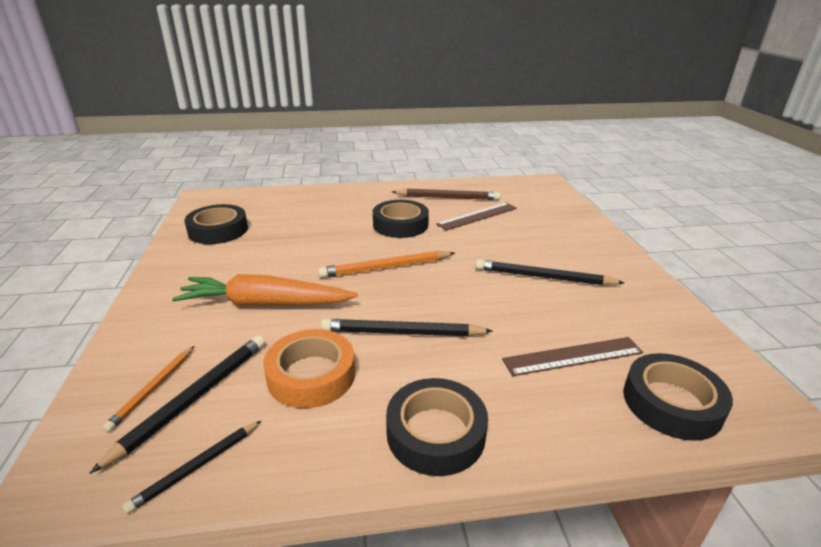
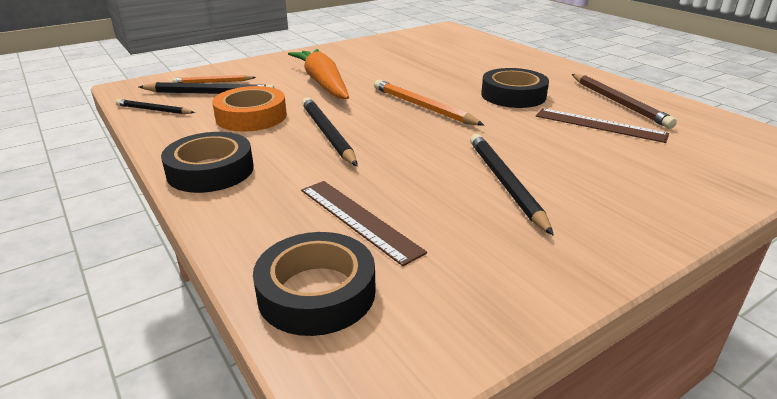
camera: 65 degrees right, 0 degrees up
(218, 230) = (404, 45): black tape -> none

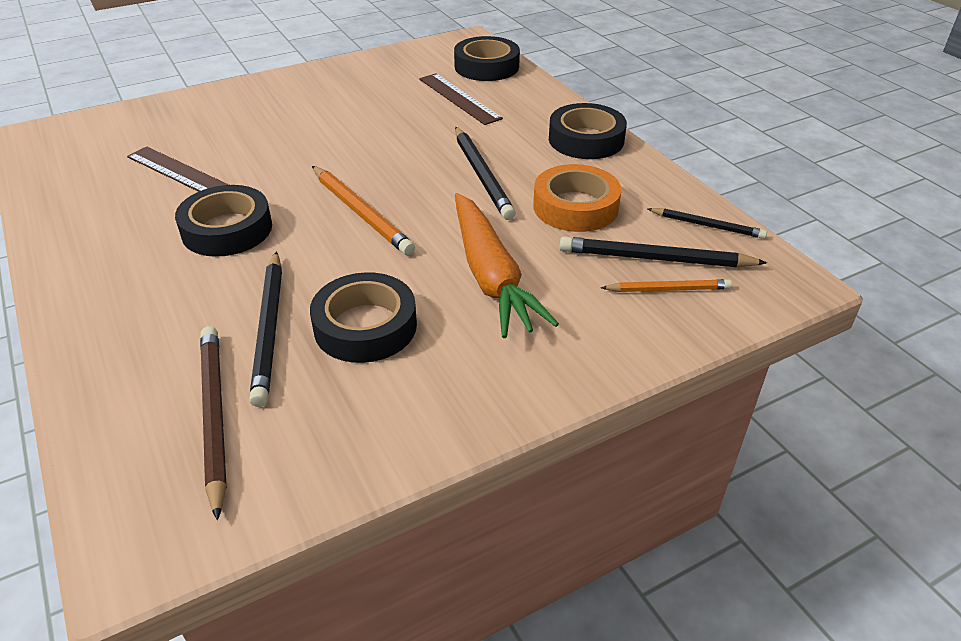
camera: 175 degrees left, 10 degrees up
(392, 66) = (365, 326): none -> black tape
(505, 183) = (336, 118): black pencil -> black pencil (269, 329)
(618, 103) = (108, 207): brown pencil -> brown pencil (214, 416)

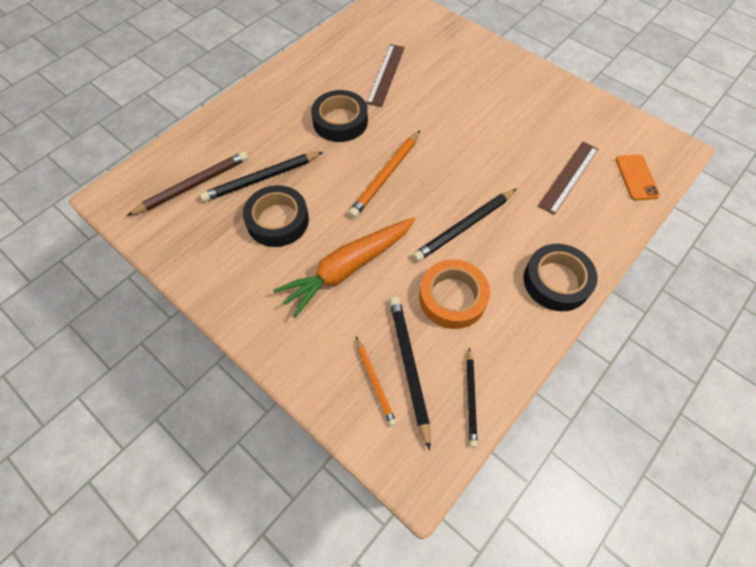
camera: 70 degrees right, 20 degrees up
(486, 66) = (636, 177): black tape -> orange phone

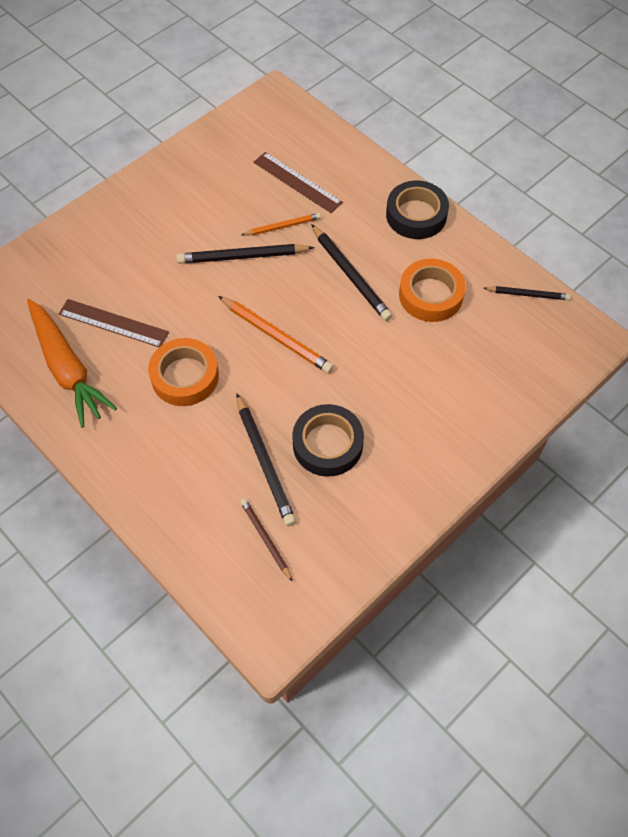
camera: 85 degrees left, 0 degrees up
(193, 185) = (265, 539): brown pencil -> brown pencil, size x0.62
(340, 121) = (185, 376): black tape -> orange tape
(348, 268) = (394, 379): orange carrot -> orange carrot (67, 368)
(375, 382) = (515, 364): orange pencil -> orange pencil (283, 226)
(409, 366) = (500, 336): black pencil -> black pencil (242, 257)
(636, 177) = (304, 132): orange phone -> none

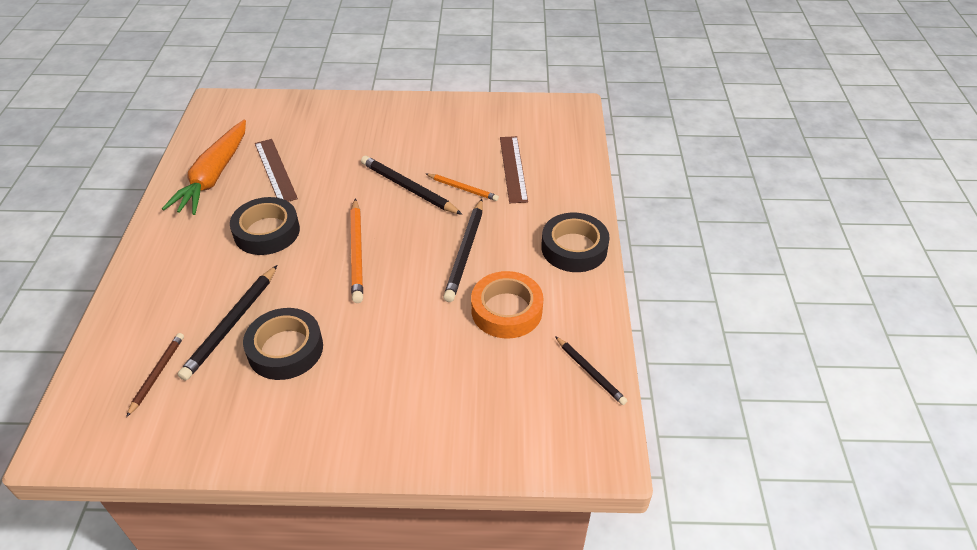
camera: 45 degrees right, 15 degrees down
(185, 376) = (267, 232): orange tape -> black tape

